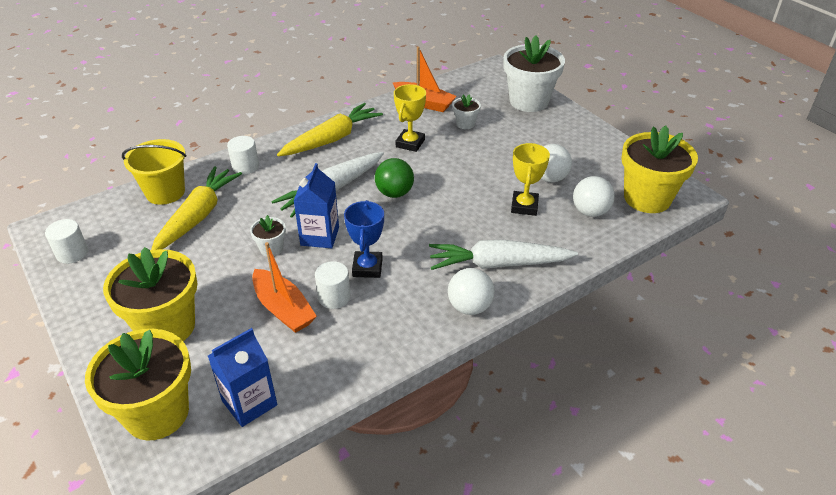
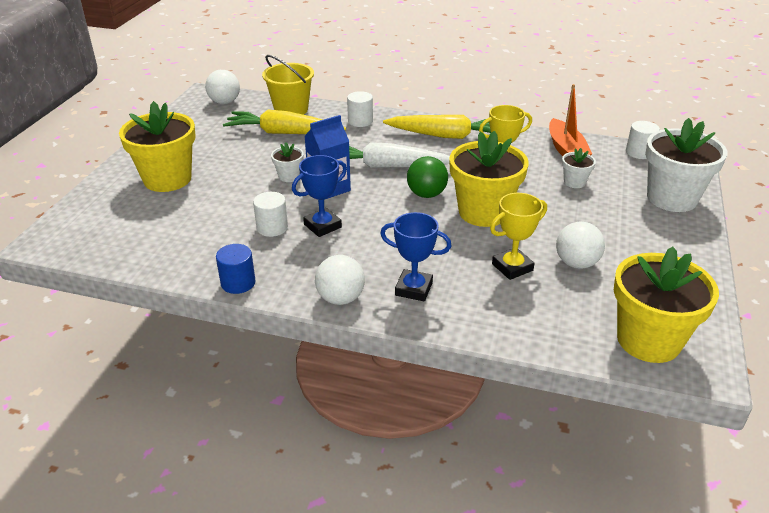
camera: 50 degrees right, 5 degrees down
(72, 253) = (194, 113): white cylinder -> white cylinder (639, 152)
(157, 413) = (90, 217): yellow flower pot -> yellow flower pot (483, 212)
(198, 216) = (284, 133): yellow carrot -> yellow carrot turned 150 degrees counterclockwise
(249, 403) = (132, 247): blue carton -> none
(283, 309) = (235, 213): orange boat -> none
(386, 355) = (238, 283): none -> blue cylinder
(498, 264) = (413, 289): white carrot -> blue trophy
(590, 212) = (566, 310): white ball -> white ball (224, 102)

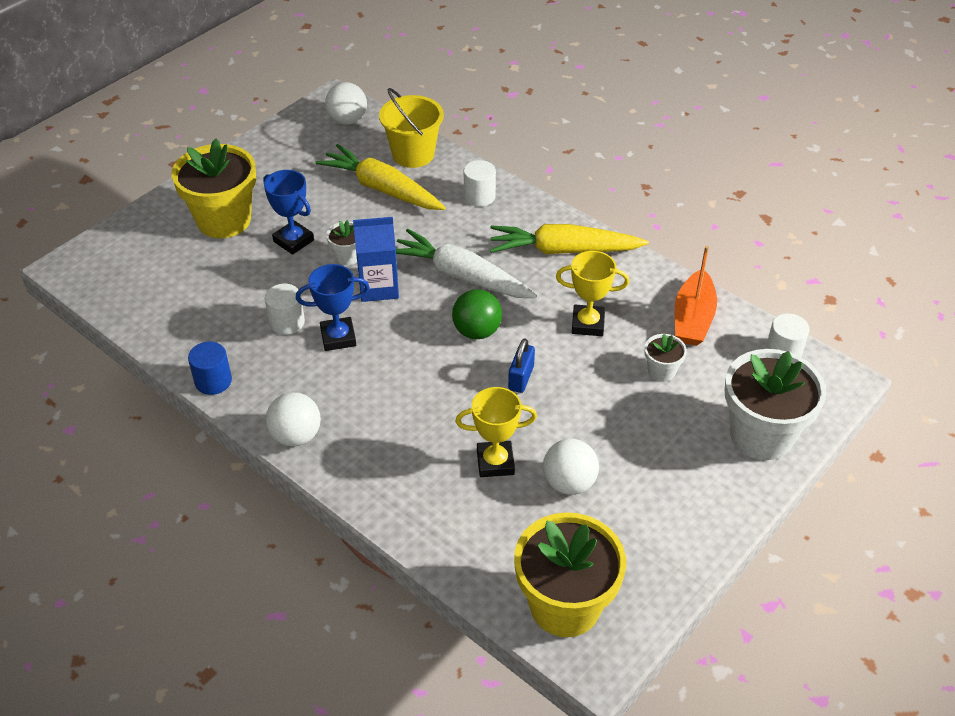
camera: 25 degrees right, 10 degrees up
(413, 289) = (374, 451): blue trophy -> blue trophy (293, 241)
(446, 136) = (564, 250): yellow carrot -> yellow carrot turned 150 degrees clockwise
(483, 212) = (521, 378): yellow flower pot -> blue padlock

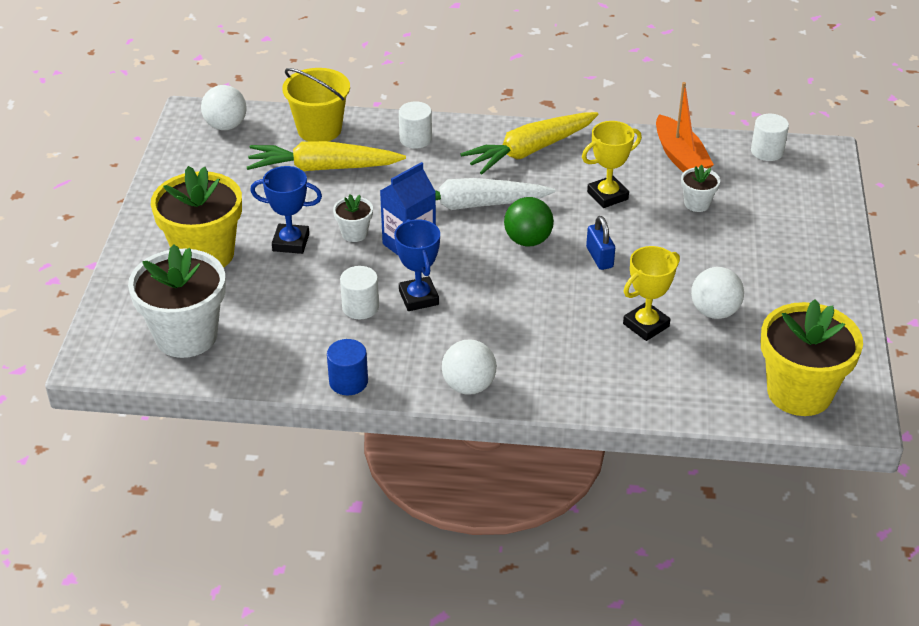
camera: 35 degrees left, 5 degrees down
(338, 337) = (418, 298): blue trophy -> blue trophy turned 60 degrees counterclockwise
(761, 435) = (810, 213): white flower pot -> white flower pot (186, 336)

